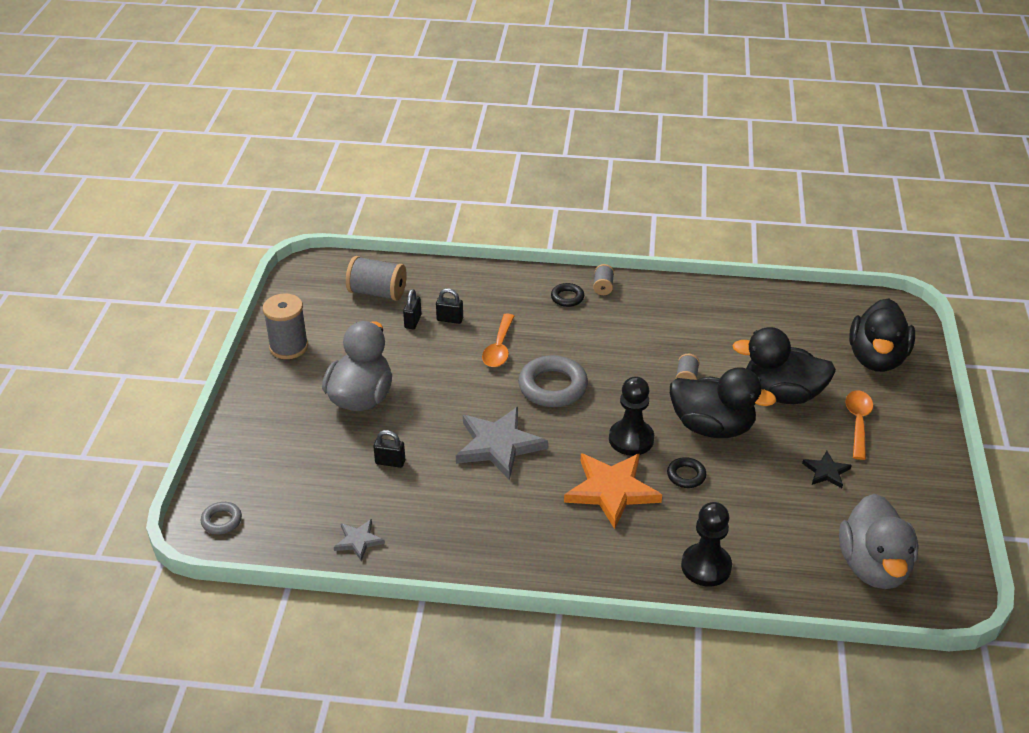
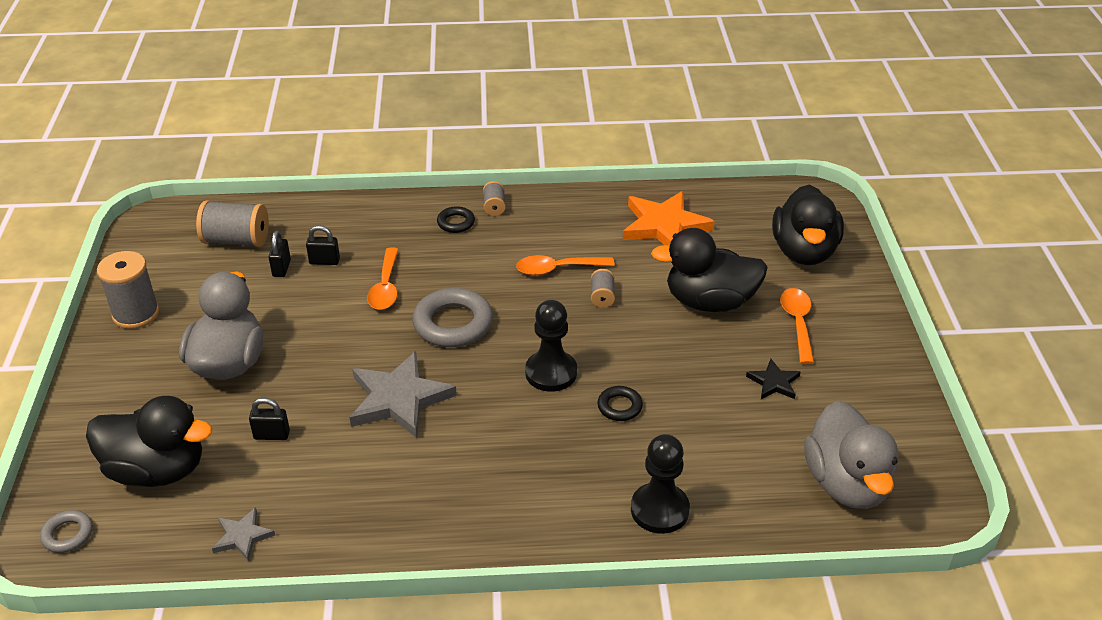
camera: 10 degrees left, 0 degrees up
(611, 491) = (537, 435): orange star -> orange star (664, 226)
(651, 349) = (557, 269): none -> orange spoon
(712, 427) = (640, 348): black duck -> black duck (157, 470)

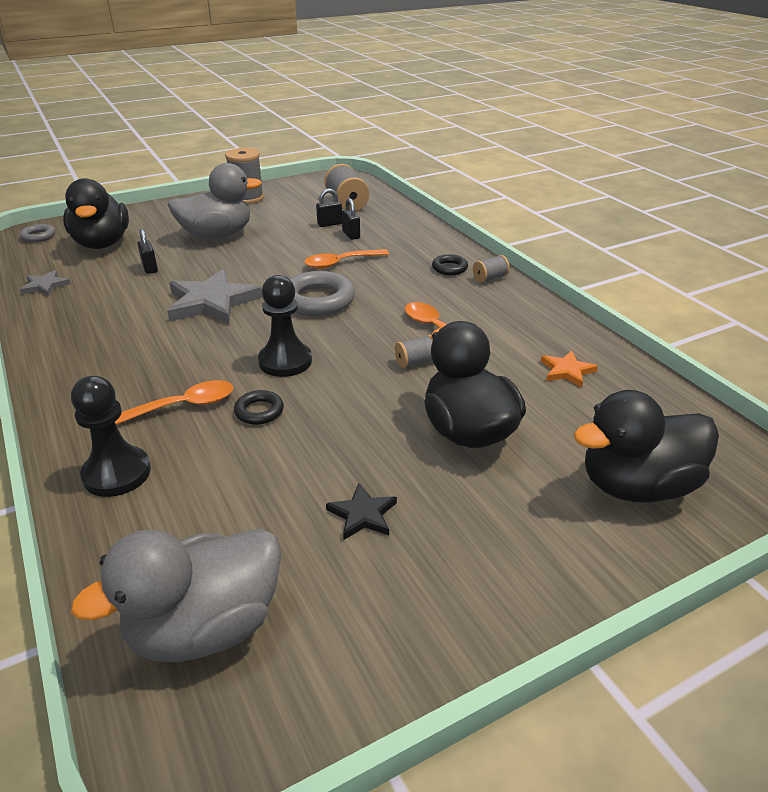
camera: 65 degrees right, 5 degrees down
(664, 226) = (567, 371): orange star -> orange star, size x0.50
(797, 323) = (488, 511): orange spoon -> orange spoon (183, 406)

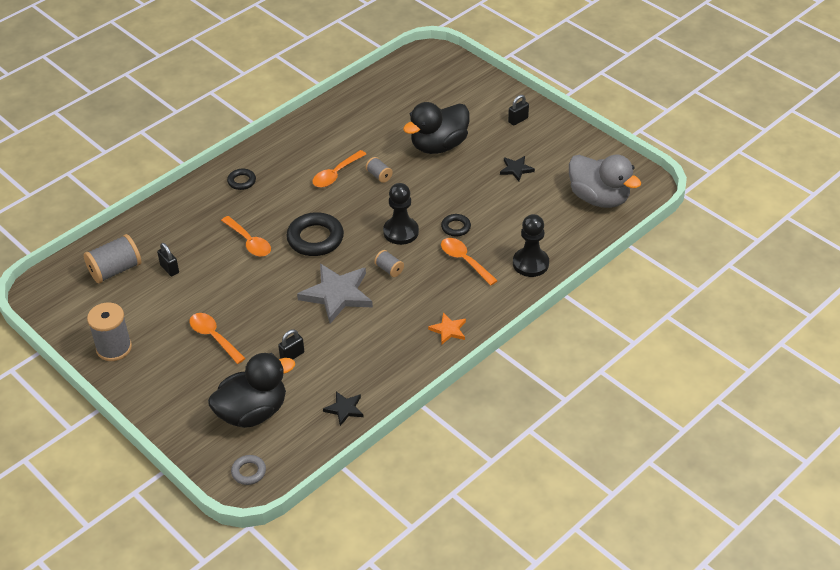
camera: 105 degrees left, 10 degrees up
(45, 286) = (344, 409): grey star -> black star
(217, 235) = (214, 337): grey duck -> orange spoon
(318, 300) = (315, 238): grey ring -> black ring
(351, 235) = (191, 249): black padlock -> black padlock (518, 120)
(490, 278) = (253, 159): grey spool -> grey spool (389, 269)
(567, 371) = (365, 115): orange star -> orange star (448, 330)
(636, 486) = (456, 89): black duck -> none

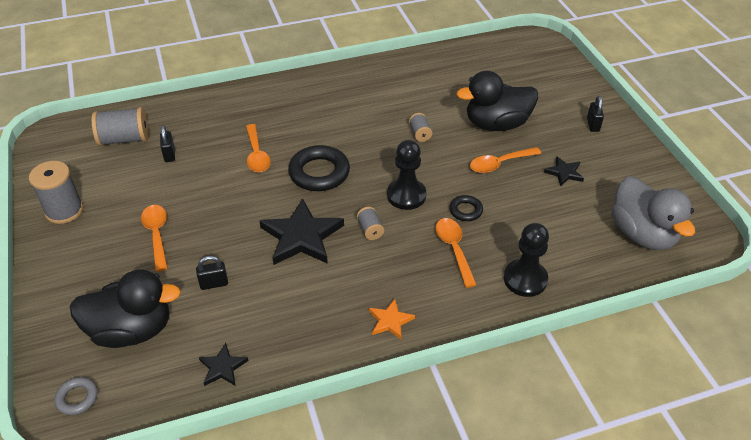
camera: 25 degrees right, 0 degrees up
(241, 181) = (290, 98): black ring -> none
(336, 174) = (379, 119): orange spoon -> orange spoon (499, 164)
(337, 294) = (302, 236): grey star -> black star
(518, 120) = (593, 125): black padlock -> black padlock turned 75 degrees counterclockwise

